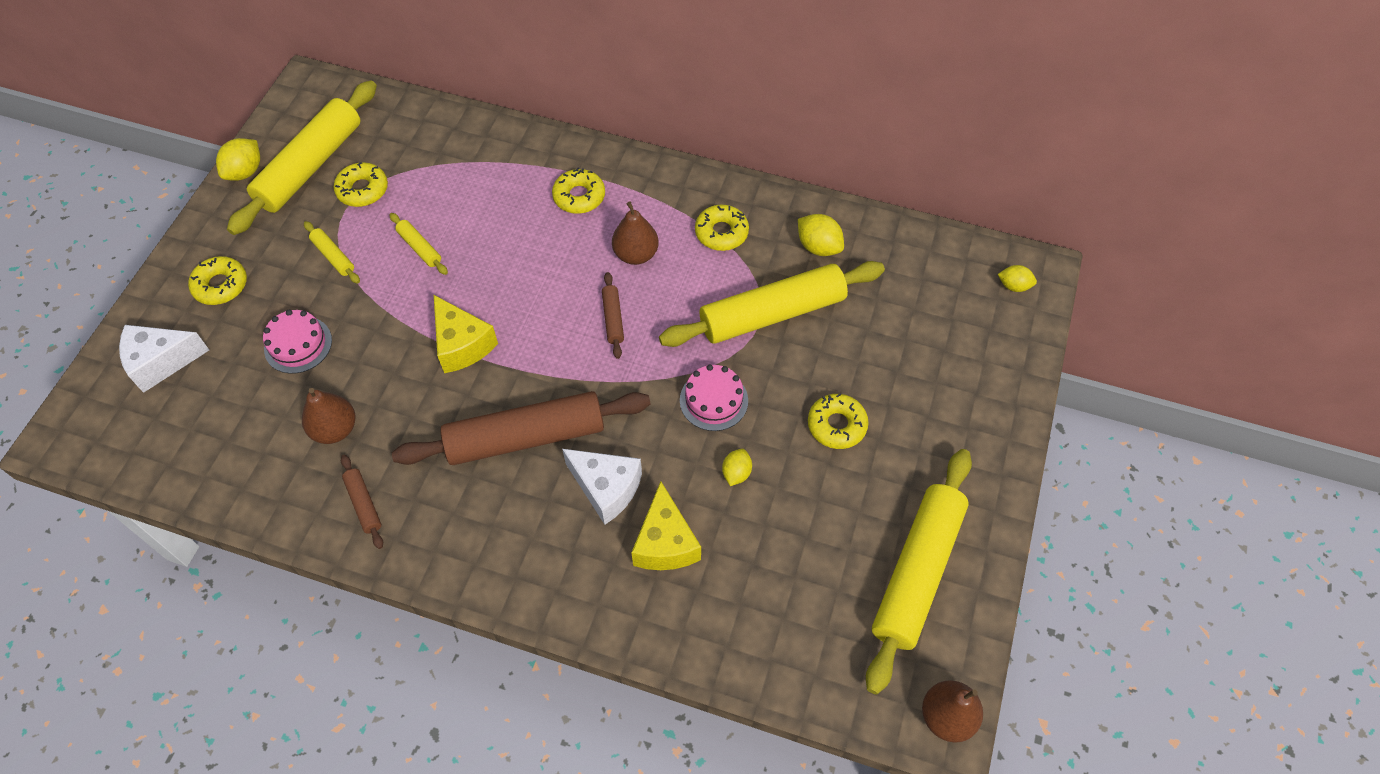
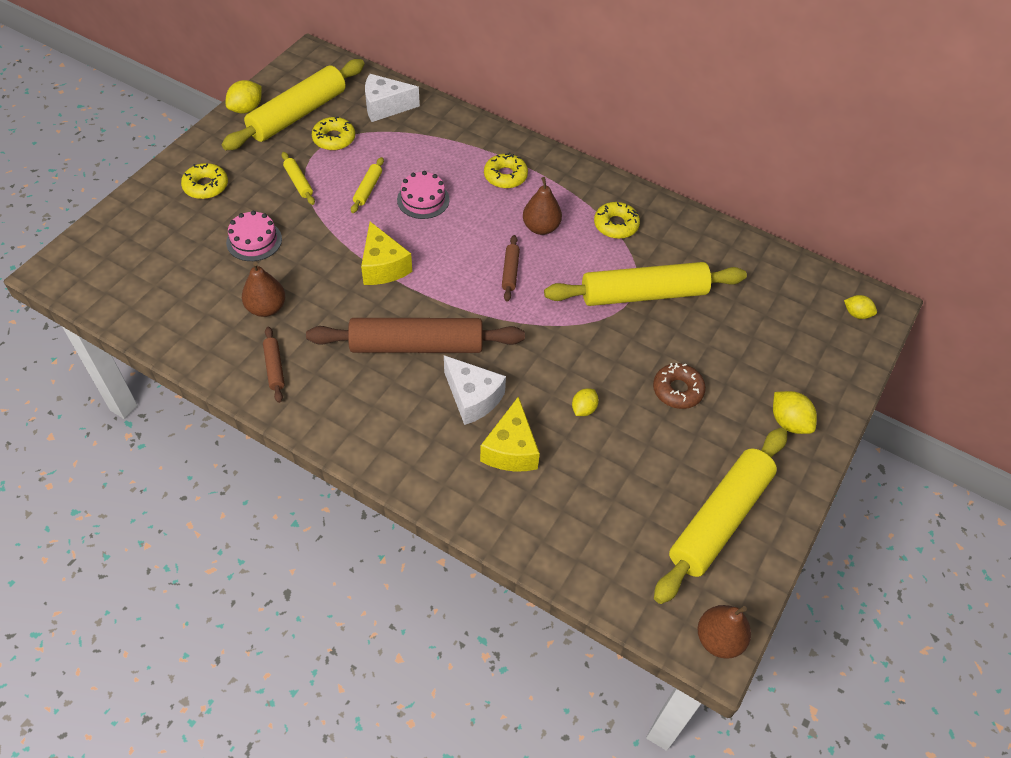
camera: 10 degrees right, 5 degrees down
(161, 362) = (146, 232): white cheese -> white cheese (385, 107)
(420, 248) = (368, 189): yellow rolling pin -> yellow rolling pin turned 45 degrees clockwise
(713, 400) = (578, 350): pink cake -> pink cake (423, 200)
(818, 247) = (695, 251): yellow lemon -> yellow lemon (789, 422)
(836, 425) = (677, 390): yellow donut -> brown donut

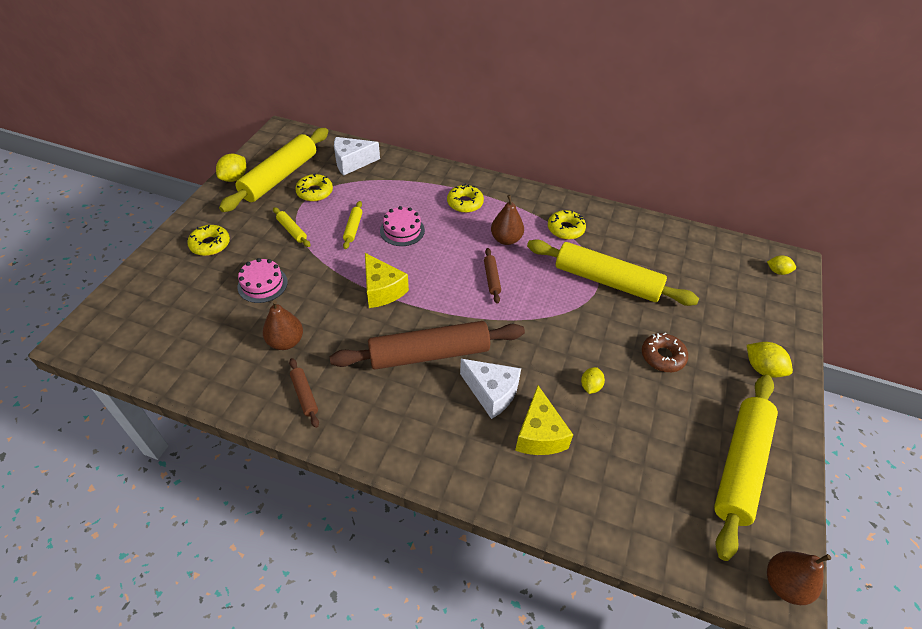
camera: 10 degrees left, 5 degrees down
(643, 294) = (606, 281): yellow rolling pin -> yellow rolling pin turned 45 degrees clockwise

